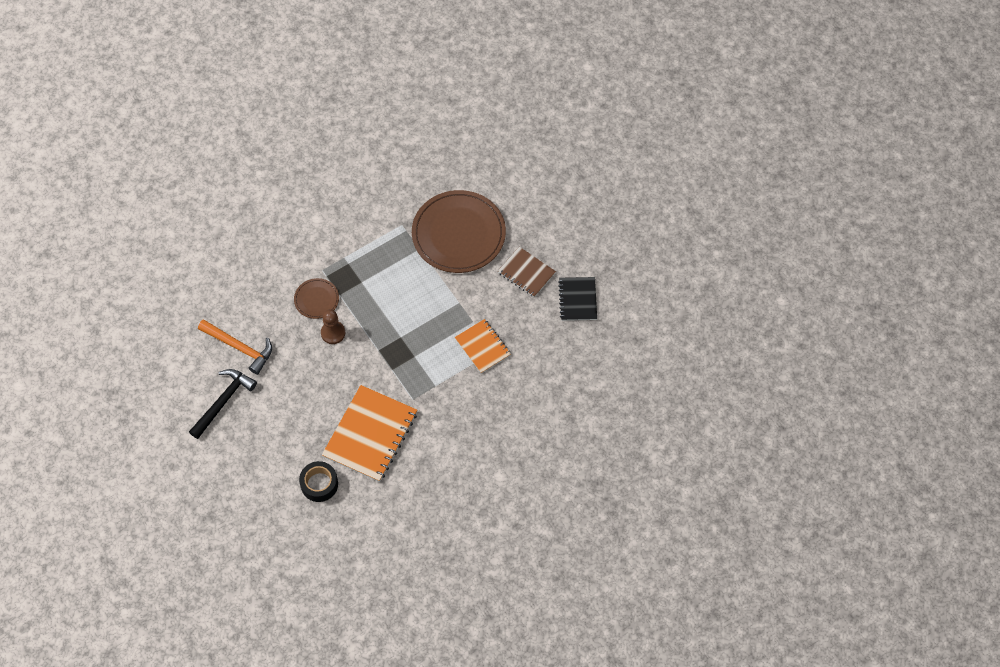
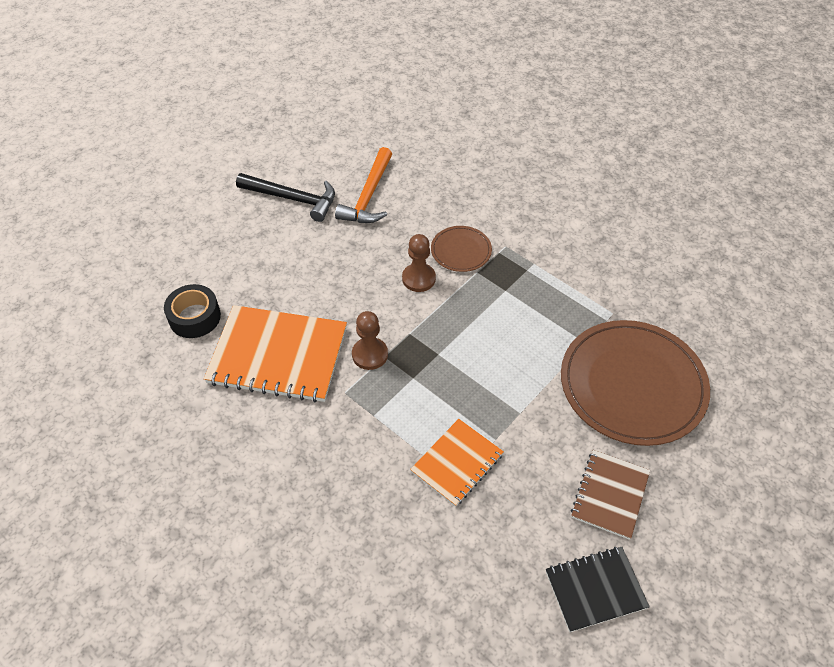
camera: 75 degrees right, 10 degrees down
(388, 378) = (370, 354): none -> brown pawn

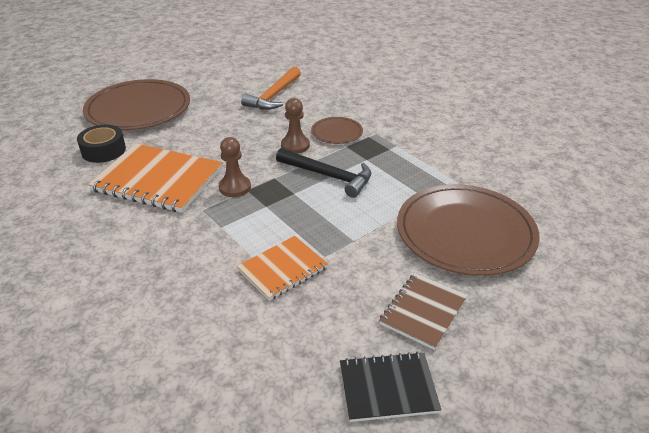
camera: 10 degrees right, 15 degrees down
(209, 240) = (138, 109): none -> brown plate
(292, 199) = (214, 92): black hammer -> black hammer (328, 176)

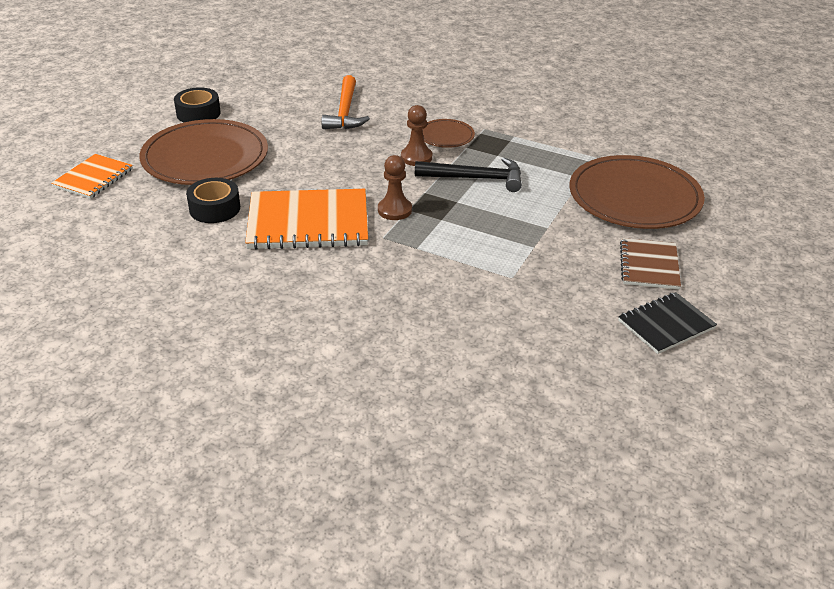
camera: 25 degrees left, 0 degrees up
(167, 75) = (198, 113): none -> black tape
(283, 269) = (507, 266): orange notebook -> orange notebook (93, 178)

